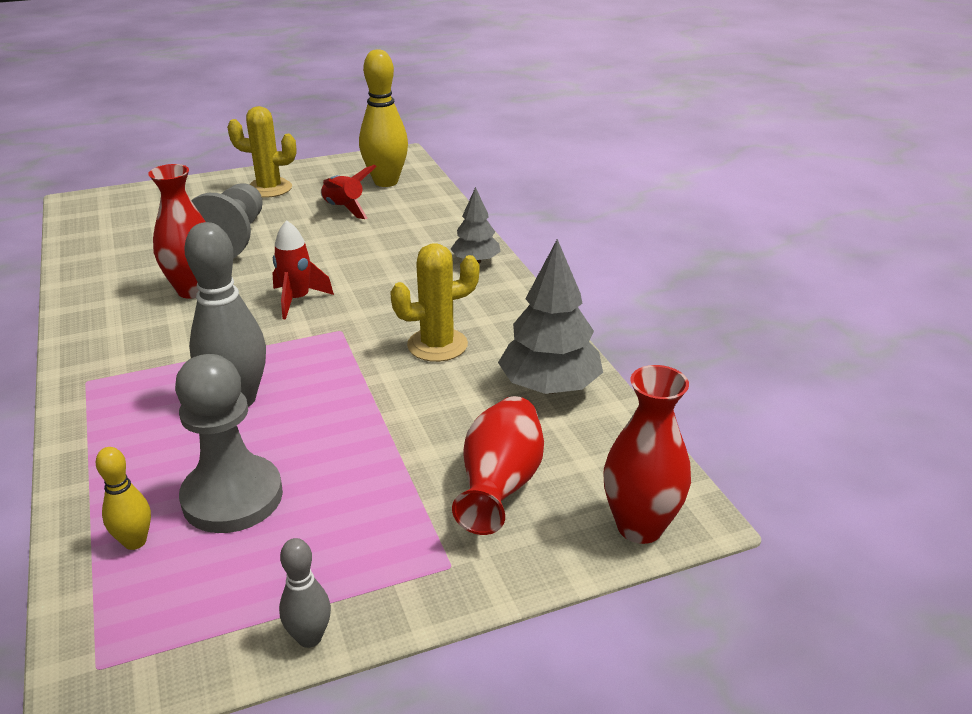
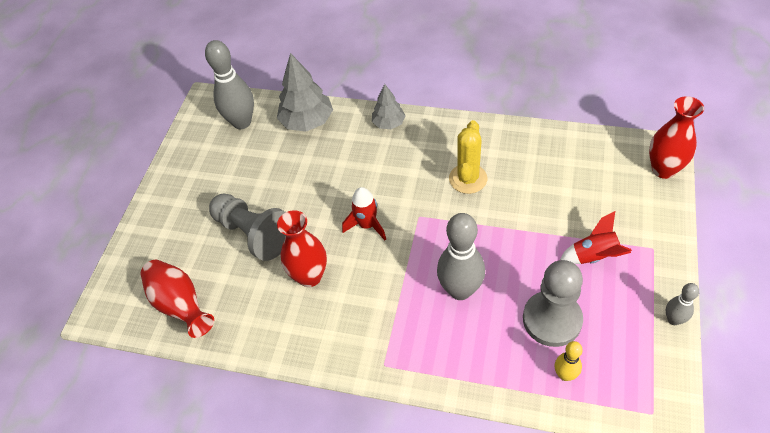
camera: 50 degrees left, 20 degrees up
(269, 188) = (190, 188): yellow cactus -> none
(344, 209) = (262, 159): red rocket -> red rocket (594, 256)
(386, 182) = (242, 122): yellow bowling pin -> grey bowling pin
(500, 486) = (607, 205): red vase -> red vase (181, 305)
(549, 387) = (539, 150): grey tree -> grey tree (307, 121)

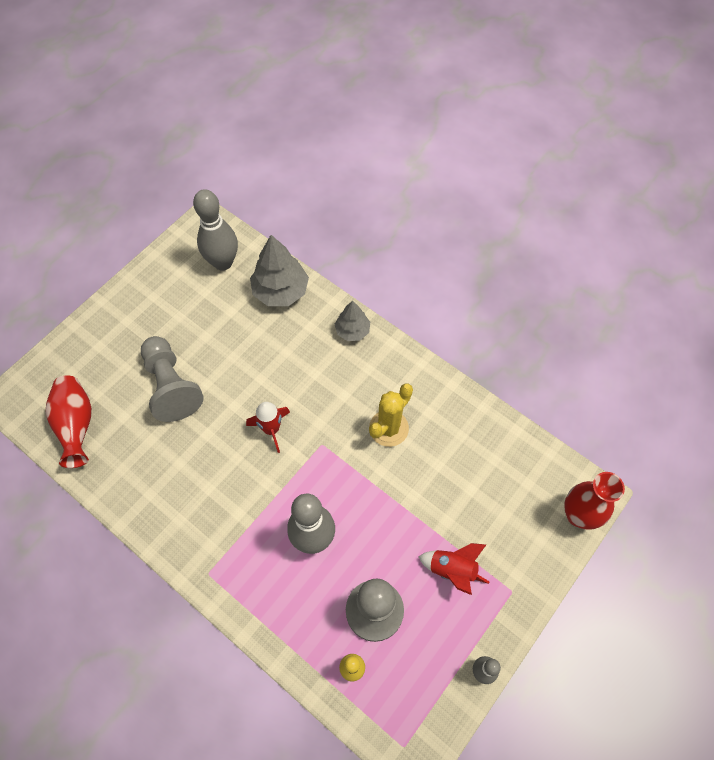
camera: 20 degrees right, 10 degrees up
(310, 276) = (195, 454): red vase -> none

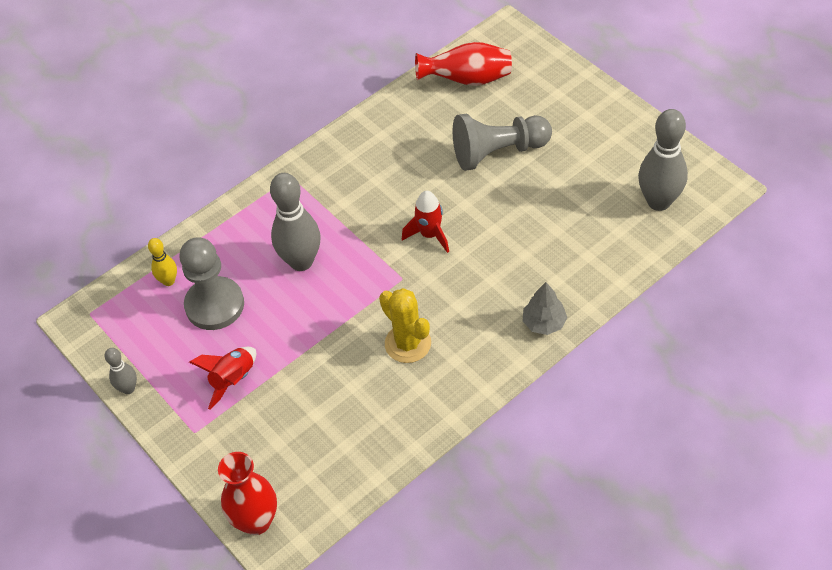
camera: 105 degrees right, 10 degrees down
(280, 291) = (611, 255): grey tree -> none

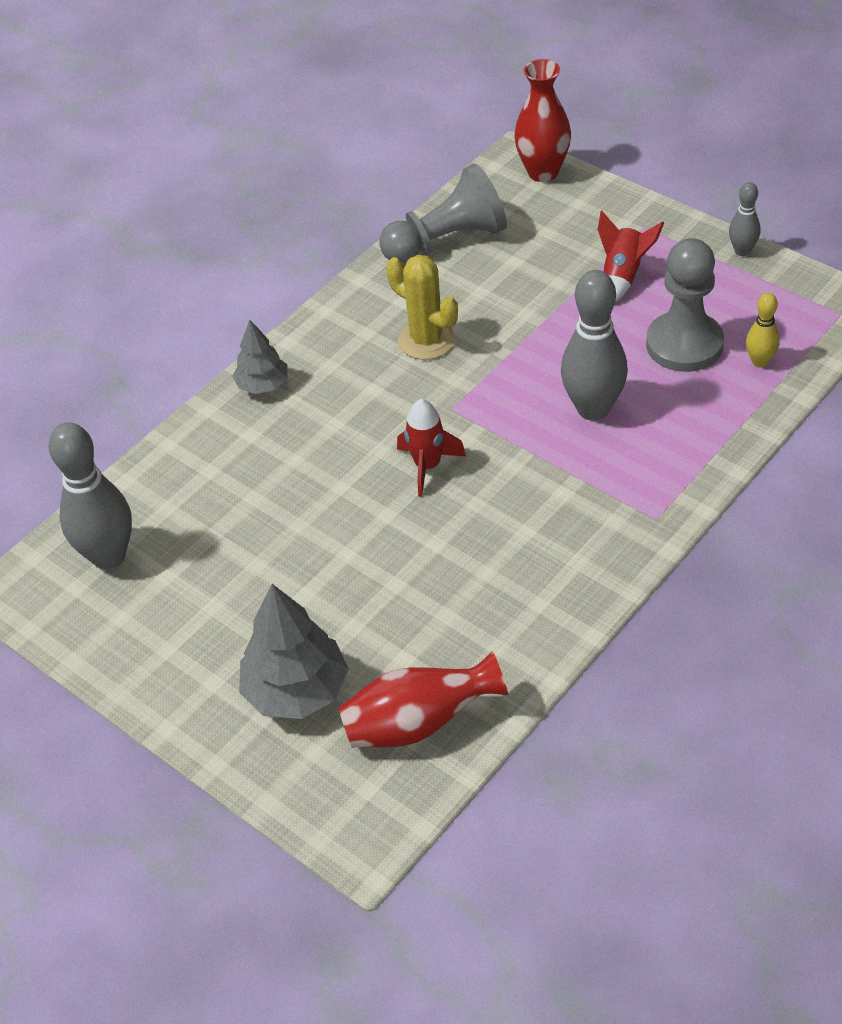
camera: 170 degrees right, 5 degrees down
(498, 152) = (349, 599): grey pawn -> grey pawn (447, 241)
(536, 104) = (296, 691): none -> grey tree

